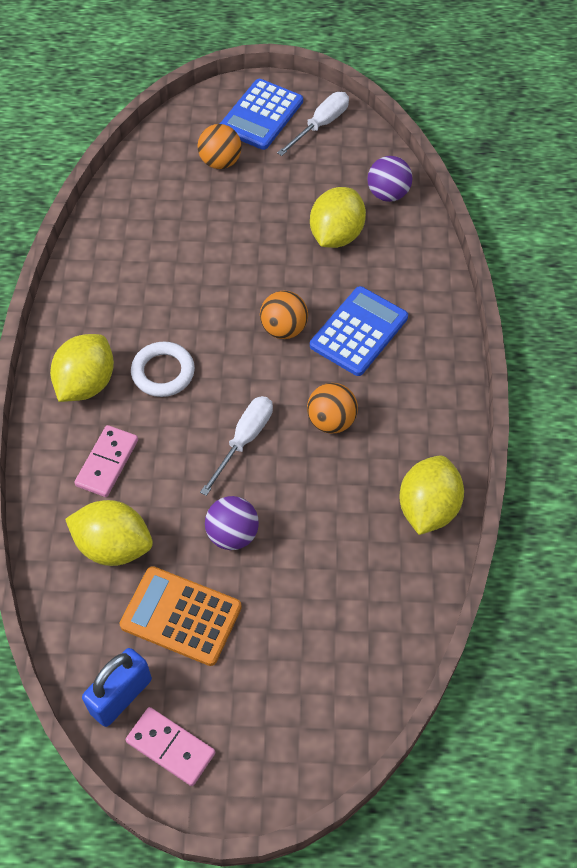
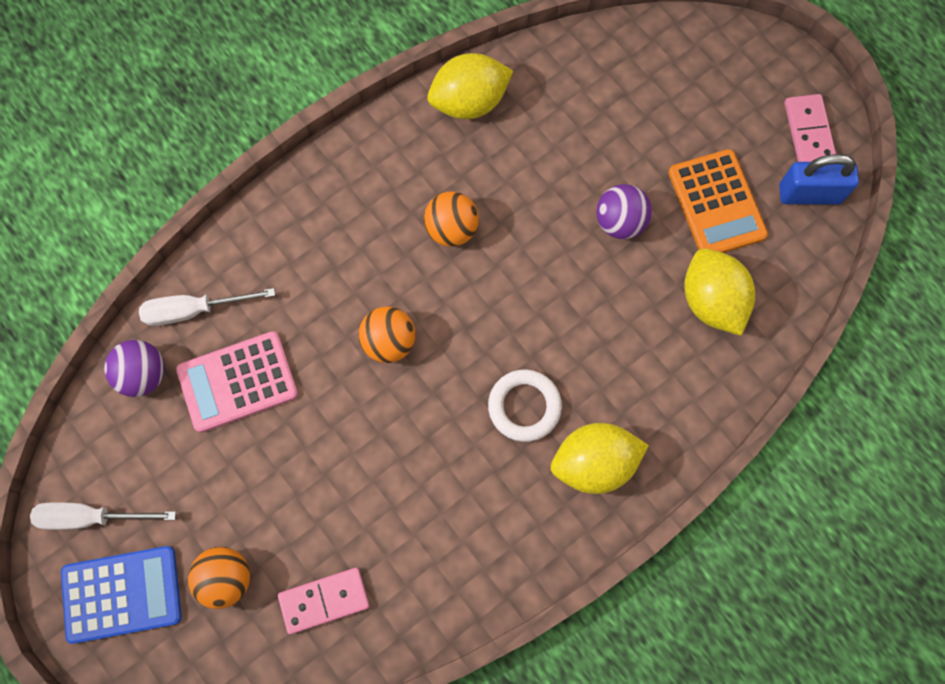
camera: 130 degrees left, 15 degrees up
(107, 463) = (649, 373): pink domino -> pink domino (324, 600)
(244, 440) = (530, 282): white screwdriver -> white screwdriver (194, 310)
(336, 235) = (238, 382): yellow lemon -> pink calculator
(358, 331) = (339, 276): blue calculator -> none

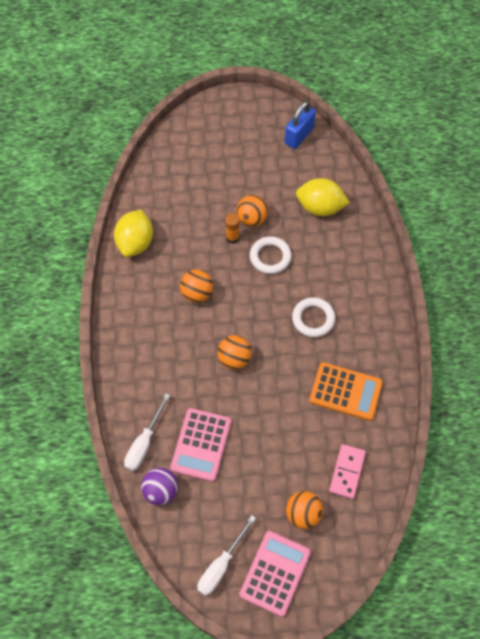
camera: 55 degrees left, 10 degrees down
(122, 594) = (275, 573): blue calculator -> pink calculator
(571, 216) = (232, 237): none -> orange glue stick
(578, 286) = (270, 257): none -> white ring
(594, 463) = (363, 306): yellow lemon -> none
(620, 222) = (252, 219): purple ball -> orange ball
(717, 204) = (274, 174): orange calculator -> orange calculator (345, 391)
(808, 132) = (269, 116): pink domino -> none

